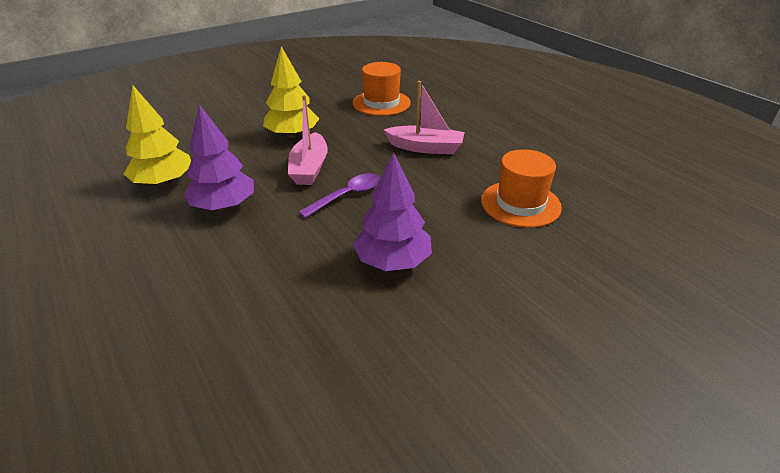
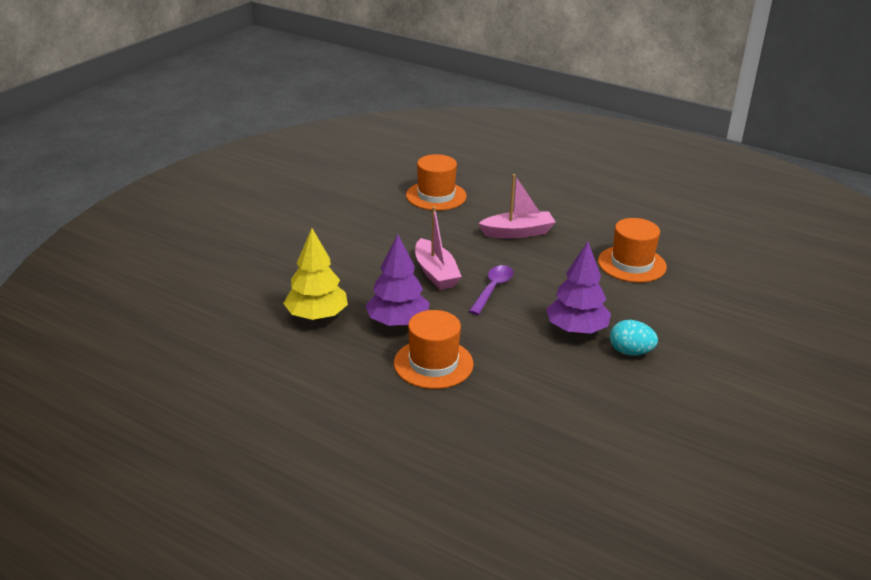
camera: 25 degrees left, 5 degrees down
(208, 258) = (433, 363): none -> orange hat
(292, 135) = (385, 246): yellow tree -> none
(432, 307) = (630, 352): none -> turquoise egg

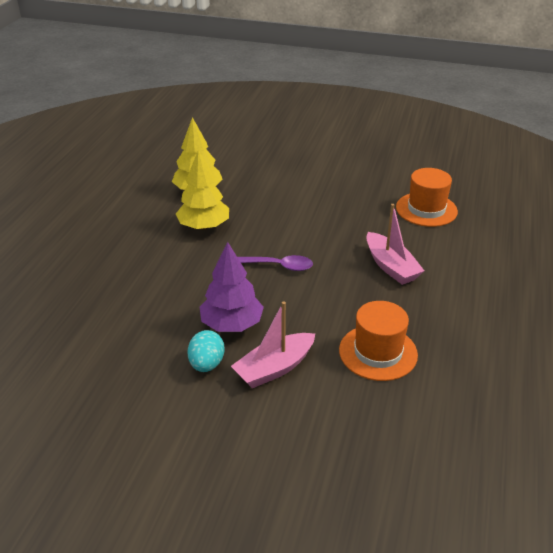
camera: 75 degrees right, 5 degrees up
(397, 322) = (204, 226): purple tree -> yellow tree
(433, 363) = (153, 252): orange hat -> none
(435, 273) = (287, 232): pink boat -> pink boat (274, 368)

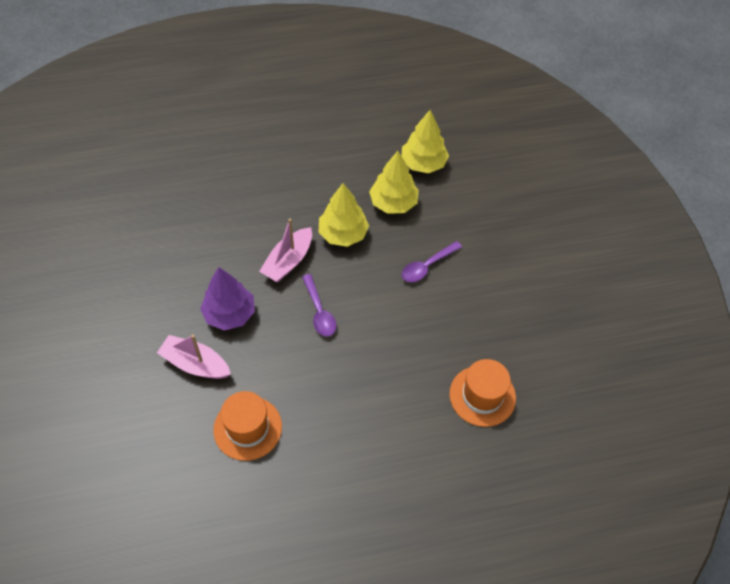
camera: 60 degrees right, 20 degrees up
(173, 164) = (423, 163): none -> yellow tree
(206, 364) = (179, 319): turquoise egg -> none
(280, 195) = (427, 266): none -> purple spoon
(391, 266) = (368, 397): pink boat -> pink boat (288, 261)

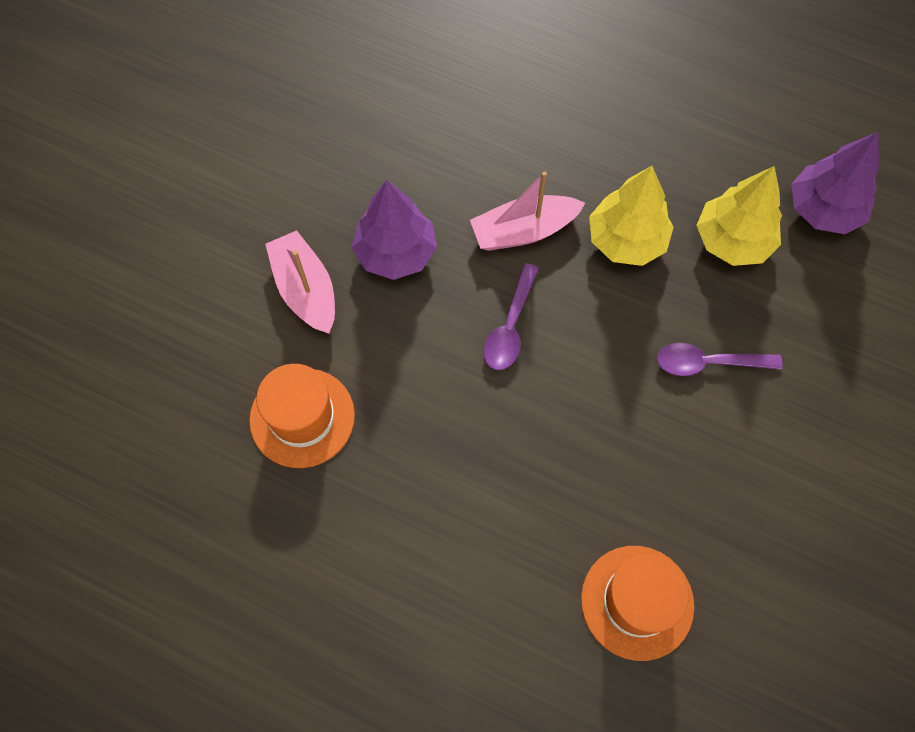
camera: 40 degrees right, 10 degrees up
(423, 163) = (823, 210): yellow tree -> purple tree

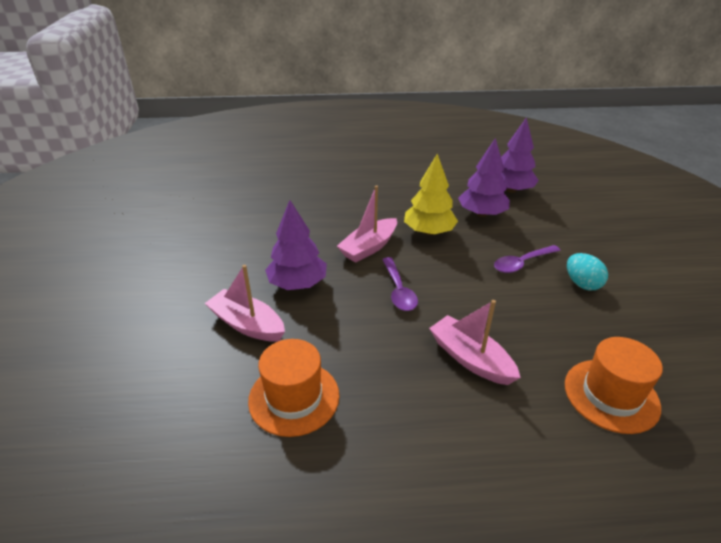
camera: 30 degrees left, 30 degrees down
(519, 471) = (470, 359): none -> pink boat
(732, 240) = (481, 214): yellow tree -> purple tree
(758, 438) = (582, 284): none -> turquoise egg

